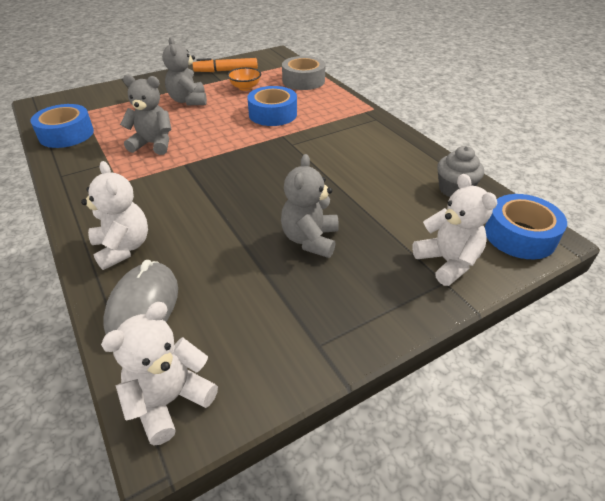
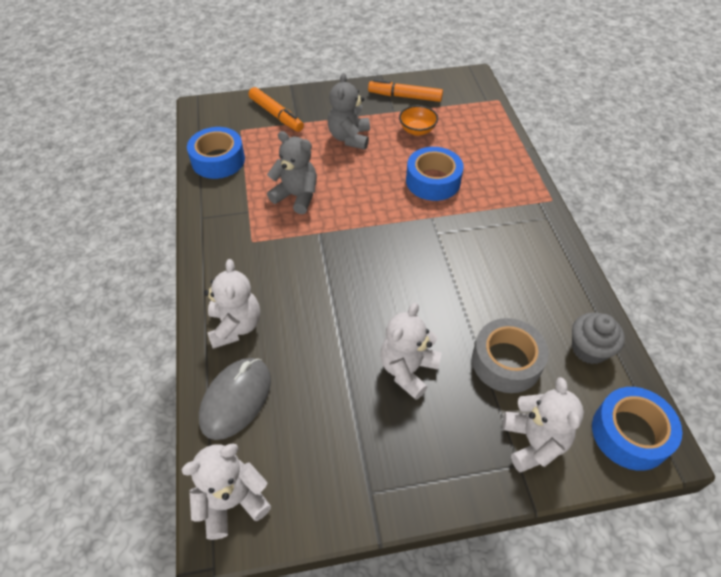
camera: 20 degrees right, 10 degrees up
(115, 97) = (276, 115): none -> orange marker
(303, 80) = (487, 133): grey tape -> grey tape (506, 361)
(310, 239) = (408, 370): grey teddy bear -> white teddy bear

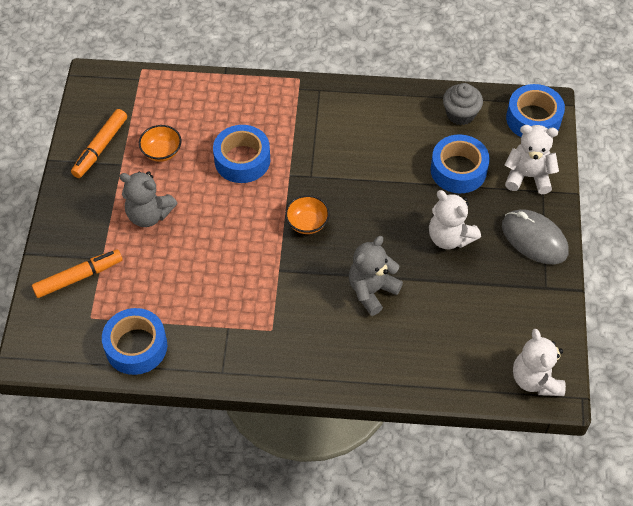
camera: 75 degrees left, 5 degrees up
(235, 326) = (372, 357): white teddy bear -> none
(236, 399) = (448, 366): grey mouse -> grey mouse (534, 239)
(296, 196) = (222, 280): grey teddy bear -> grey teddy bear (372, 291)
(379, 242) = (307, 223): none -> orange bowl
(506, 361) = (458, 170): grey tape -> blue tape

